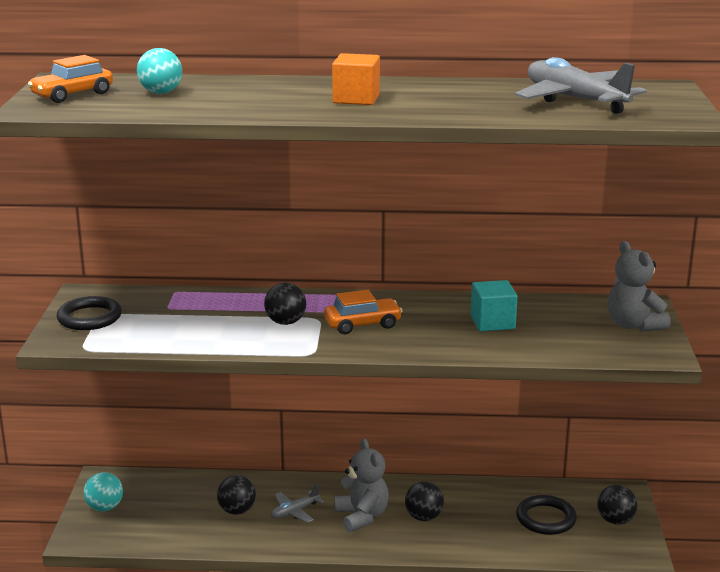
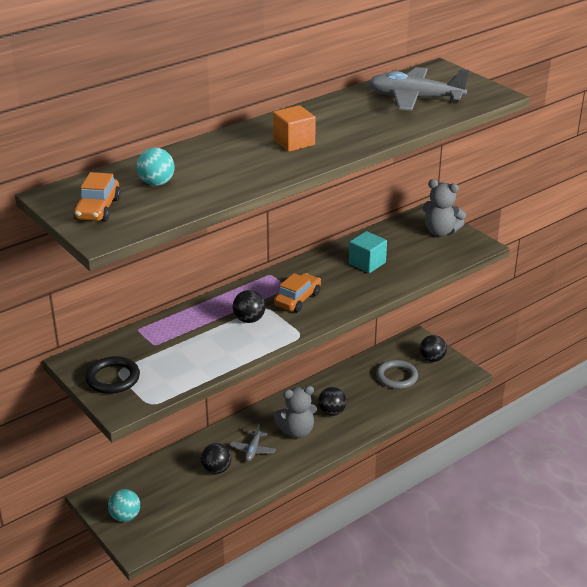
camera: 40 degrees left, 10 degrees up
(362, 517) = (296, 431): grey teddy bear -> grey teddy bear turned 135 degrees clockwise
(546, 518) = (396, 377): black ring -> grey ring

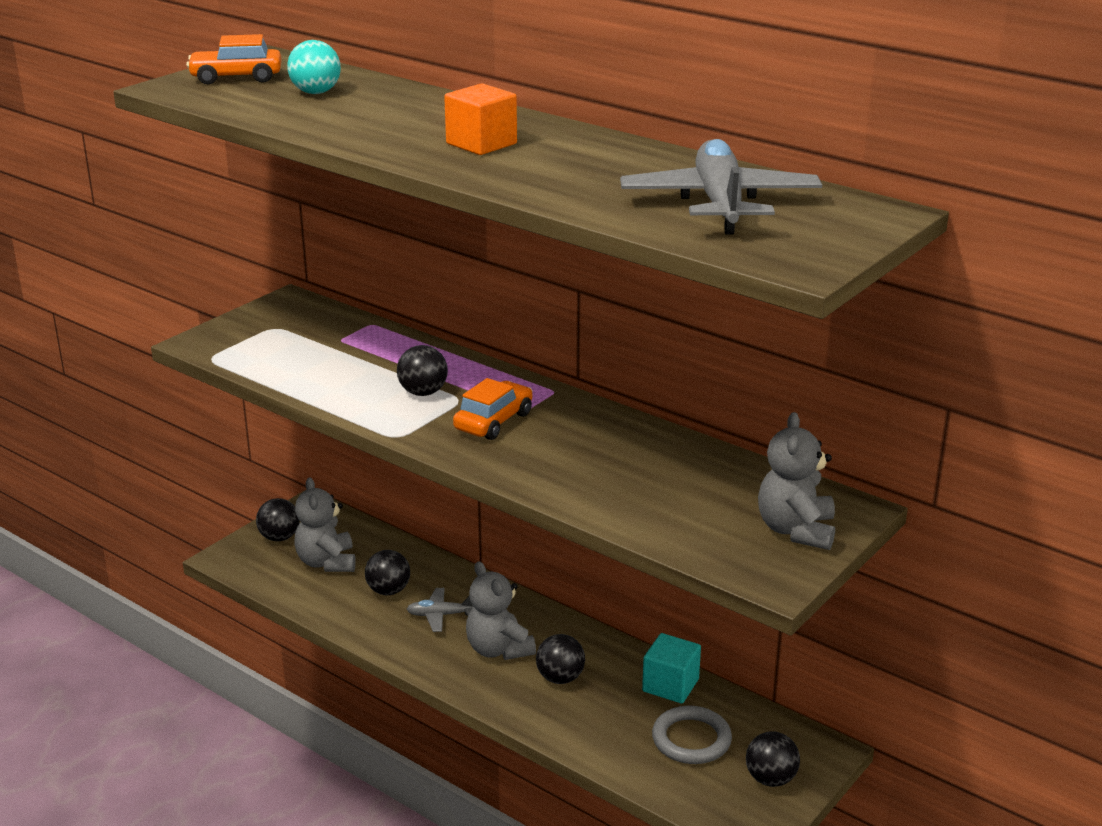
camera: 75 degrees right, 5 degrees down
(113, 378) = (259, 327): black ring -> none
(125, 516) = (279, 537): turquoise ball -> black ball
(169, 495) = (327, 562): none -> grey teddy bear
(297, 299) = (494, 421): orange car -> orange car turned 75 degrees counterclockwise
(367, 263) = (634, 467): turquoise cube -> turquoise cube (670, 685)

